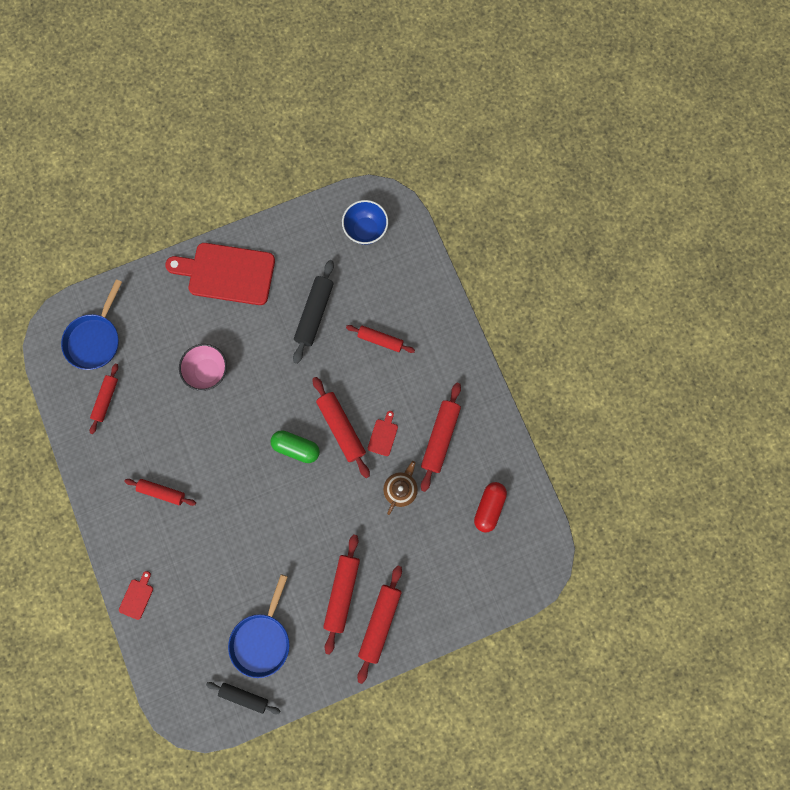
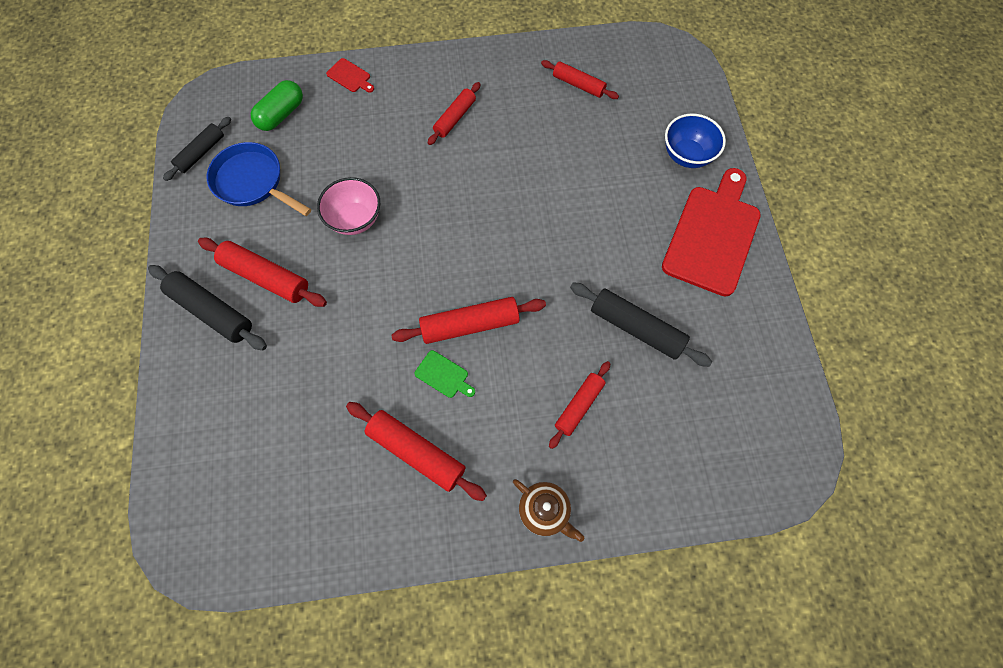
camera: 105 degrees right, 10 degrees down
(95, 339) = (653, 86): blue pan -> none
(208, 371) = (586, 189): pink bowl -> pink bowl (355, 219)
(296, 448) = (461, 266): green capsule -> green capsule (281, 114)
(365, 230) = (752, 428): blue bowl -> blue bowl (687, 155)
(380, 622) = (212, 311): red rolling pin -> black rolling pin
(383, 435) = (443, 375): red cutting board -> green cutting board
(400, 489) = (365, 379): brown teapot -> brown teapot (545, 511)
(489, 507) = (296, 494): red capsule -> none

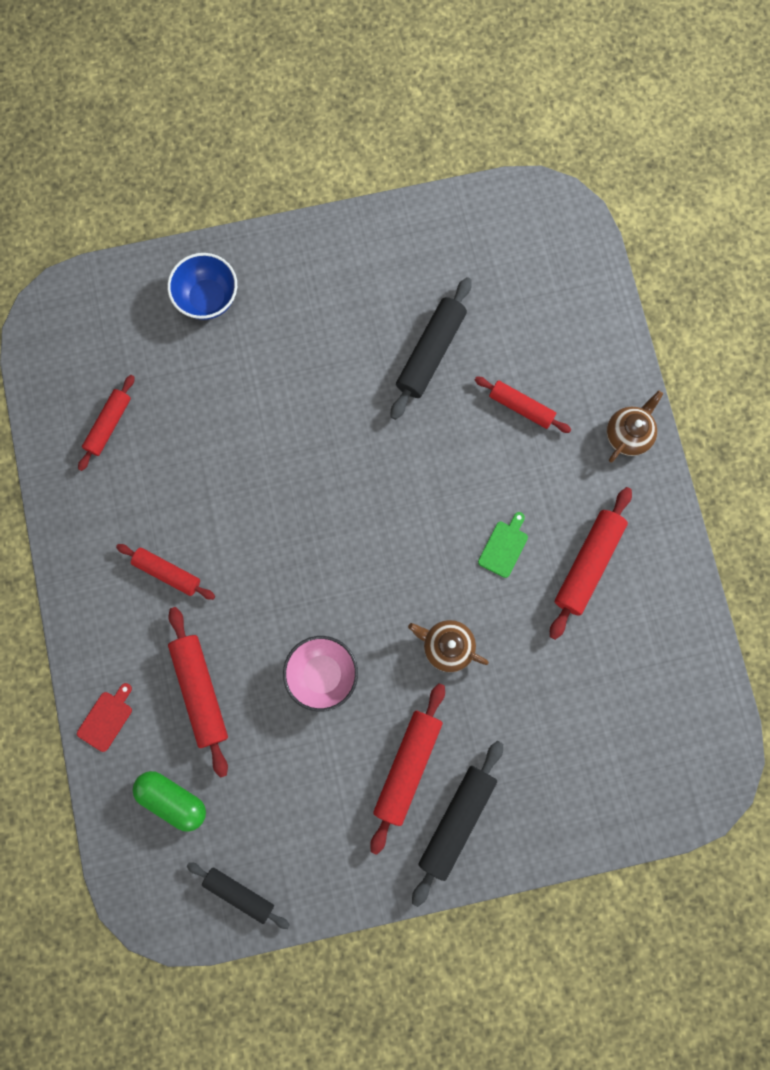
camera: 95 degrees left, 10 degrees up
(252, 182) = (279, 814): blue pan -> none
(360, 317) = (447, 646): none -> brown teapot
(470, 325) = (444, 525): red rolling pin -> red rolling pin (200, 691)
(712, 236) = (313, 274): red cutting board -> none

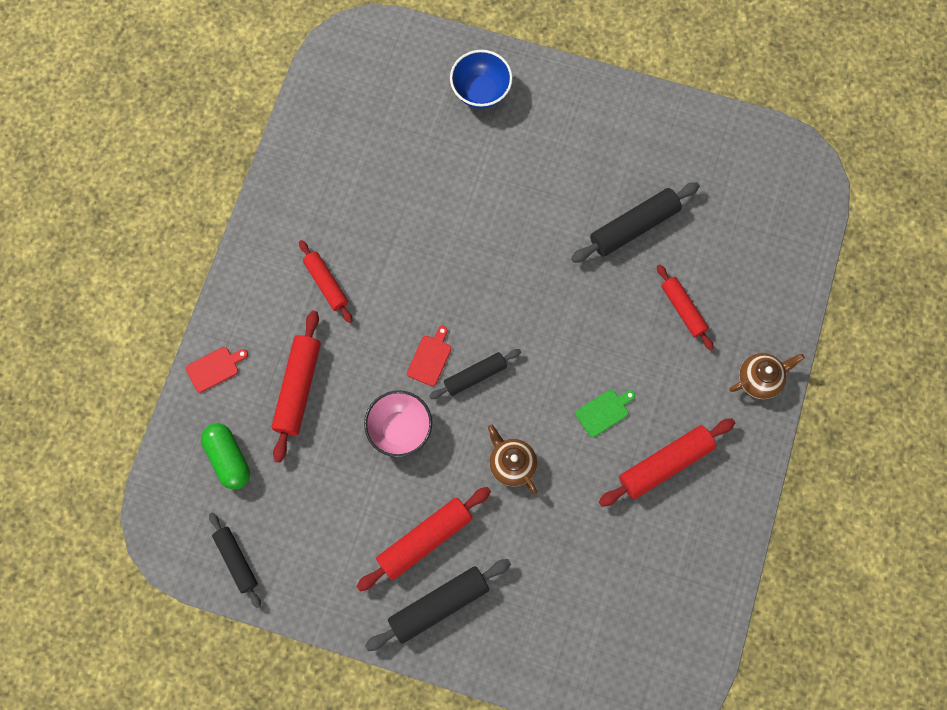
camera: 30 degrees right, 5 degrees down
(109, 425) = (348, 147): red rolling pin -> none
(311, 589) = (430, 358): none -> red cutting board
(364, 581) = (475, 376): none -> black rolling pin

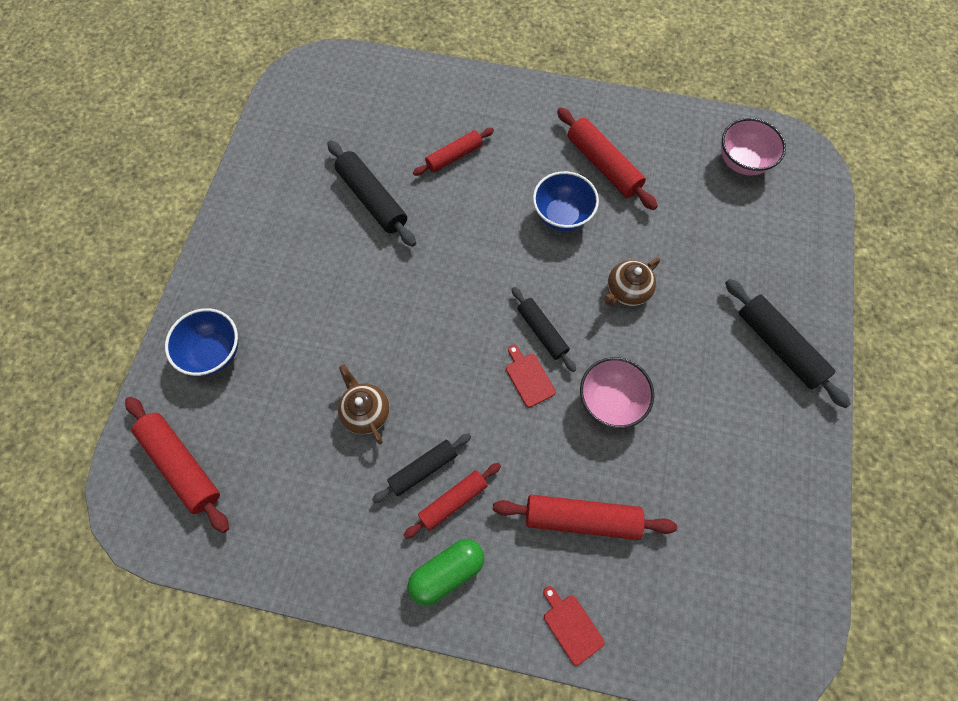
camera: 95 degrees left, 5 degrees down
(228, 459) = (677, 591): green capsule -> green capsule (447, 572)
(236, 560) = (788, 564): black rolling pin -> black rolling pin (423, 469)
(425, 540) = (718, 365): red rolling pin -> red rolling pin (182, 464)
(430, 358) = (528, 378): red cutting board -> red cutting board turned 45 degrees clockwise
(604, 411) = (562, 215): green cutting board -> blue bowl
(662, 621) = (742, 162): none -> pink bowl
(760, 379) = (514, 98): brown teapot -> brown teapot (366, 411)

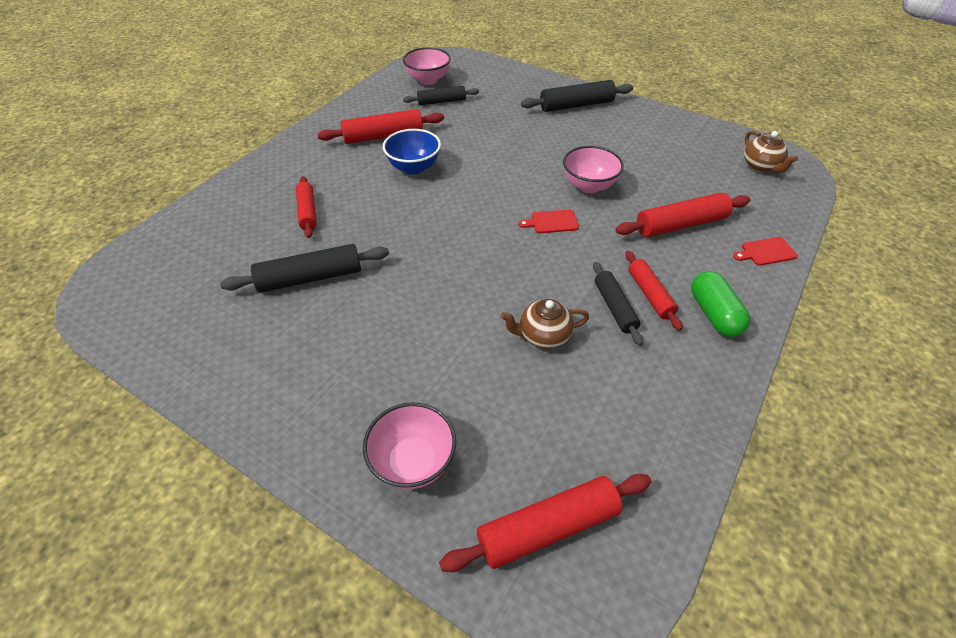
camera: 70 degrees left, 20 degrees down
(214, 352) = (413, 462): blue bowl -> pink bowl
(542, 331) = (514, 204): black rolling pin -> black rolling pin (441, 101)
(581, 518) = (680, 224): red rolling pin -> red rolling pin turned 45 degrees clockwise
(626, 291) = (501, 154): brown teapot -> brown teapot (761, 166)

